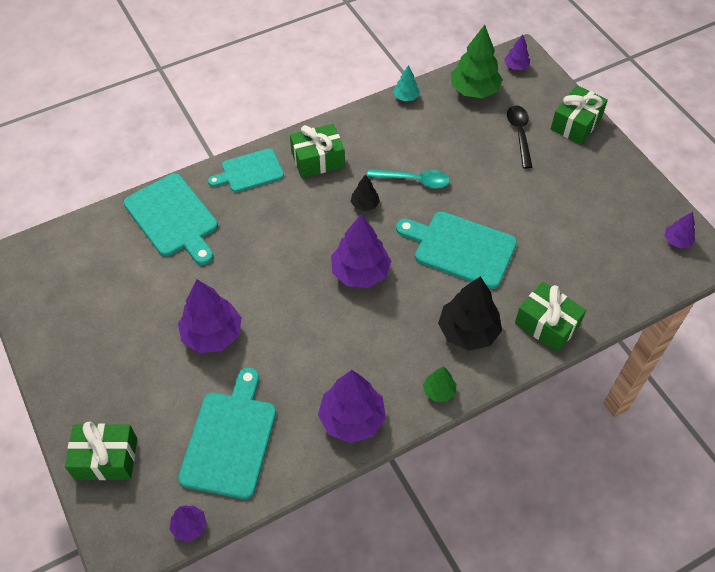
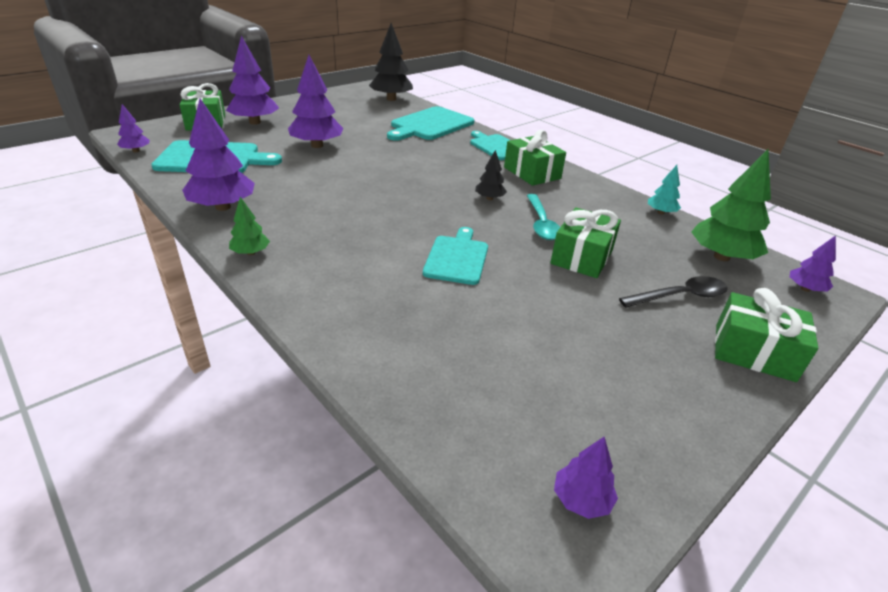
camera: 75 degrees right, 20 degrees down
(360, 272) = (400, 201): purple tree -> purple tree (255, 122)
(461, 248) = (457, 258): turquoise cutting board -> turquoise cutting board, size x0.66
(468, 331) = (334, 268): black tree -> black tree (391, 99)
(547, 324) = (354, 332): green gift -> green gift (582, 257)

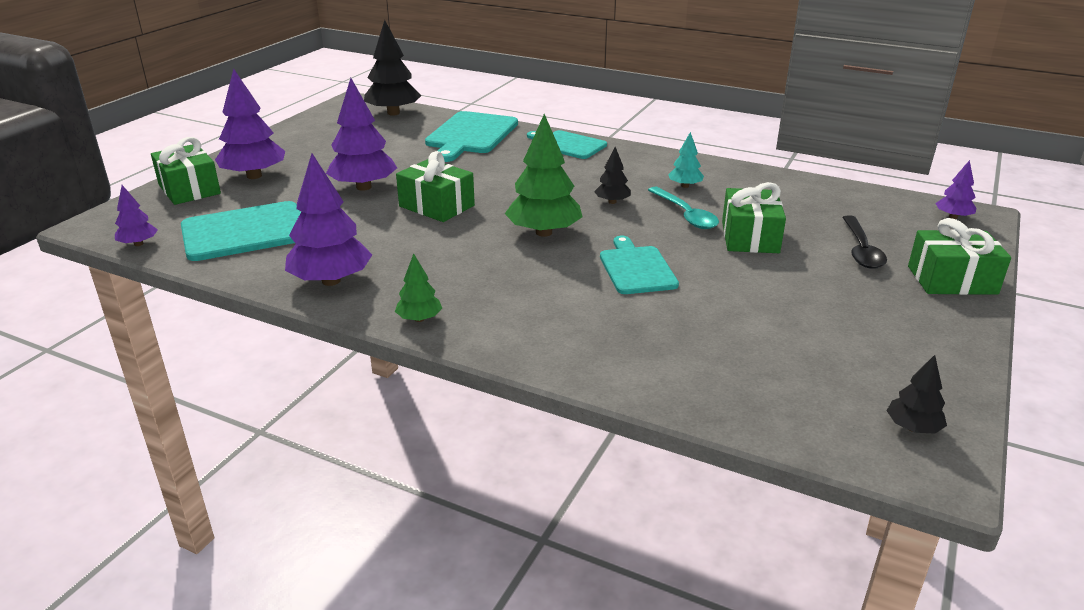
camera: 20 degrees left, 5 degrees down
(532, 173) = (630, 165): green gift -> green gift (437, 206)
(581, 499) = (912, 428): purple tree -> black tree
(661, 212) = (784, 177): turquoise tree -> turquoise tree (685, 186)
(680, 296) = (861, 250): black spoon -> black spoon turned 135 degrees clockwise
(721, 257) = (867, 206): green tree -> green tree (543, 232)

